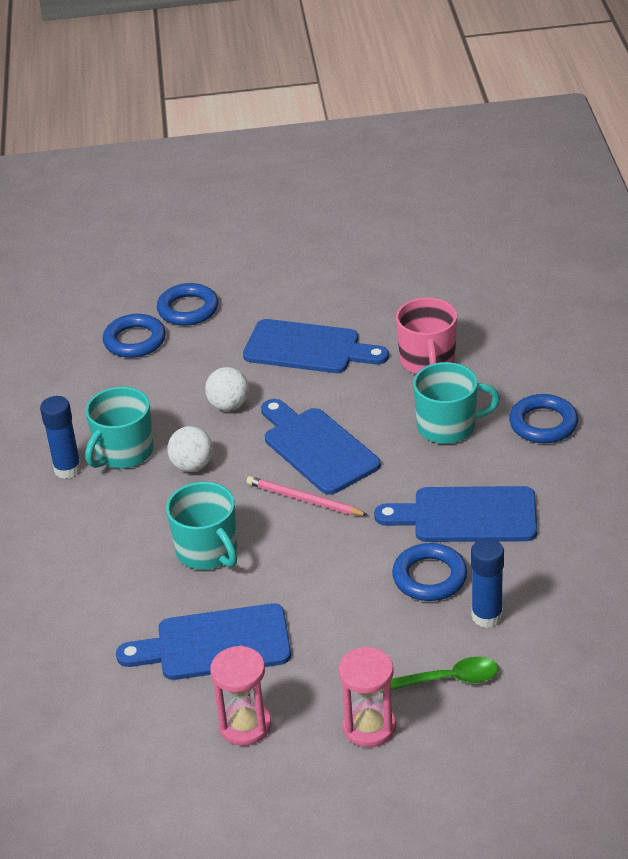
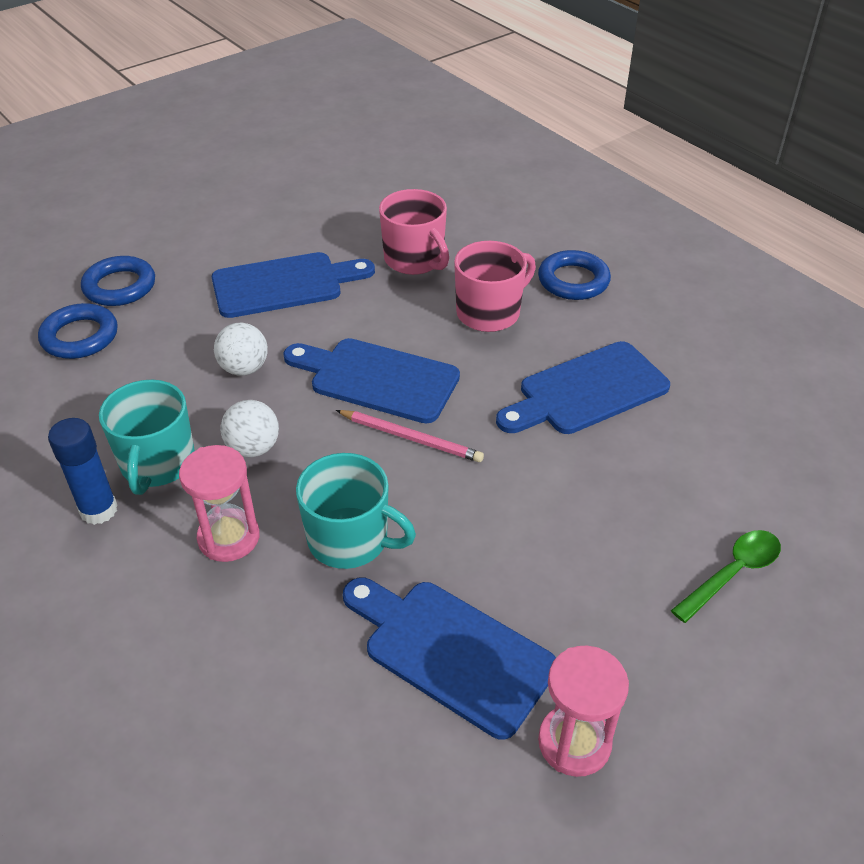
camera: 35 degrees left, 5 degrees up
(215, 644) = (451, 651): blue cutting board -> blue cutting board turned 75 degrees clockwise
(304, 500) = (410, 438): pink pencil -> pink pencil turned 150 degrees counterclockwise
(369, 727) = (708, 670): pink hourglass -> pink hourglass (229, 538)
(430, 577) = (611, 468): blue ring -> none
(448, 427) = (489, 313): turquoise mug -> pink mug
(487, 616) = (703, 486): blue glue stick -> none

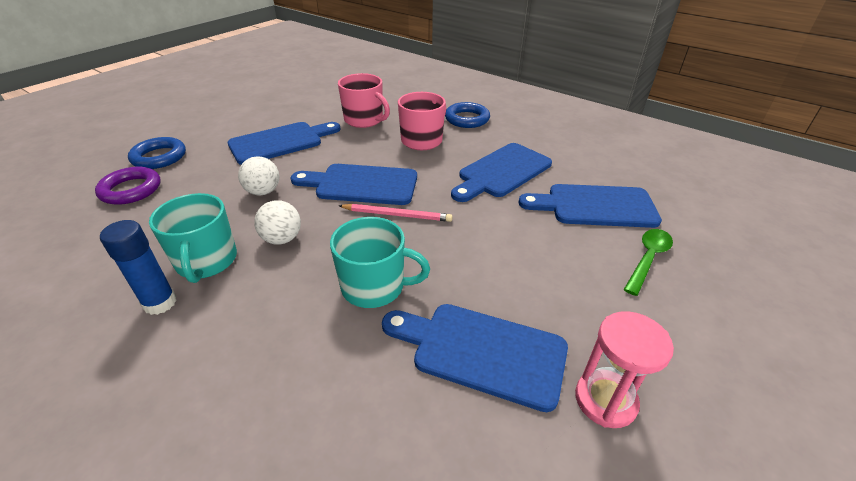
camera: 15 degrees left, 5 degrees down
(80, 336) = (131, 190): blue ring -> purple ring
(229, 538) = (277, 303): pink hourglass -> none
(700, 475) = (595, 206): none -> blue cutting board

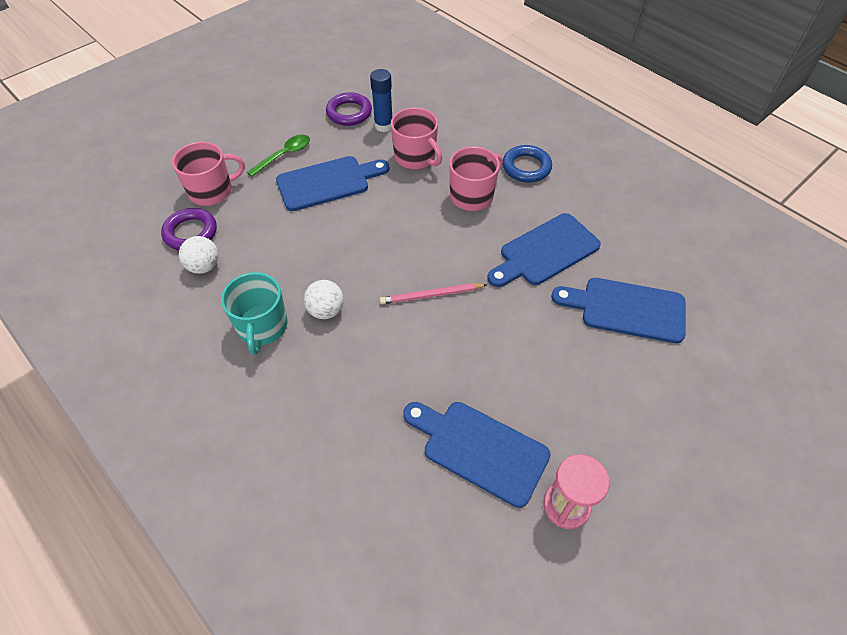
camera: 10 degrees right, 15 degrees up
(159, 157) = (212, 191): blue ring -> pink mug
(160, 303) = (228, 365): blue glue stick -> blue glue stick (383, 125)
(263, 192) = (310, 250): white ball -> white ball (204, 266)
(299, 97) = (349, 113): none -> purple ring
(361, 184) = (403, 252): blue cutting board -> none
(374, 287) = (402, 374): turquoise mug -> none
(396, 215) = (431, 295): pink pencil -> pink pencil turned 150 degrees clockwise
(647, 259) = (654, 379): green spoon -> green spoon (284, 155)

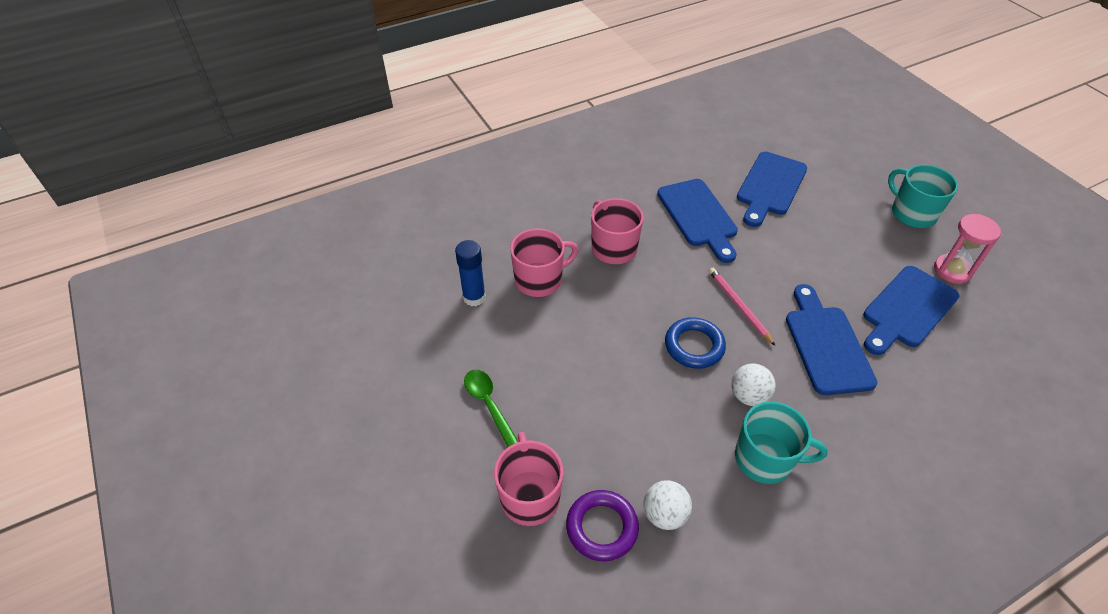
camera: 75 degrees left, 5 degrees down
(328, 182) = (554, 366): blue cutting board -> blue cutting board (826, 345)
(349, 113) = (435, 326): purple ring -> none
(431, 295) = (739, 306): pink pencil -> pink pencil turned 150 degrees clockwise
(526, 167) = (585, 201): blue ring -> blue ring (694, 346)
(656, 463) = (912, 213): none -> turquoise mug

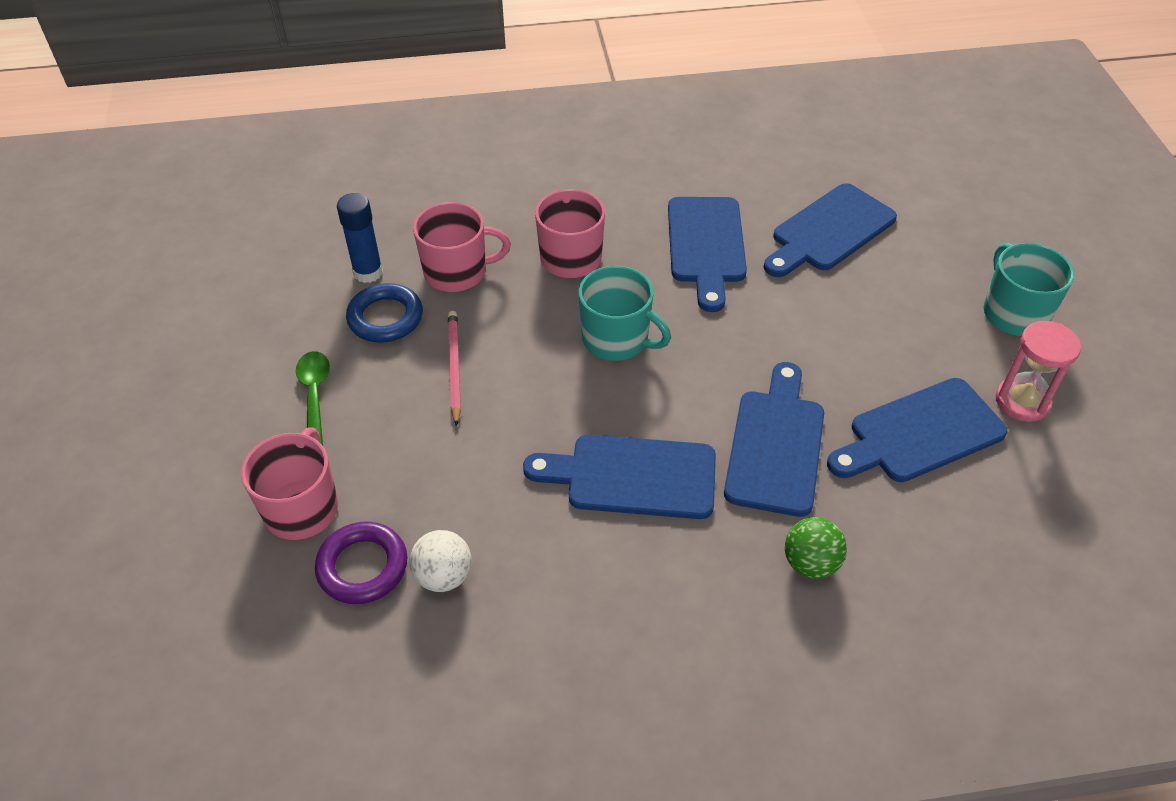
camera: 20 degrees right, 0 degrees up
(694, 346) = (600, 399): blue ring -> blue ring (385, 318)
(739, 306) = (689, 368): pink pencil -> pink pencil (454, 368)
(748, 396) = (632, 476): white ball -> blue cutting board
(765, 459) = (606, 554): turquoise mug -> turquoise mug (617, 339)
(897, 421) = (810, 563): none -> green ball

